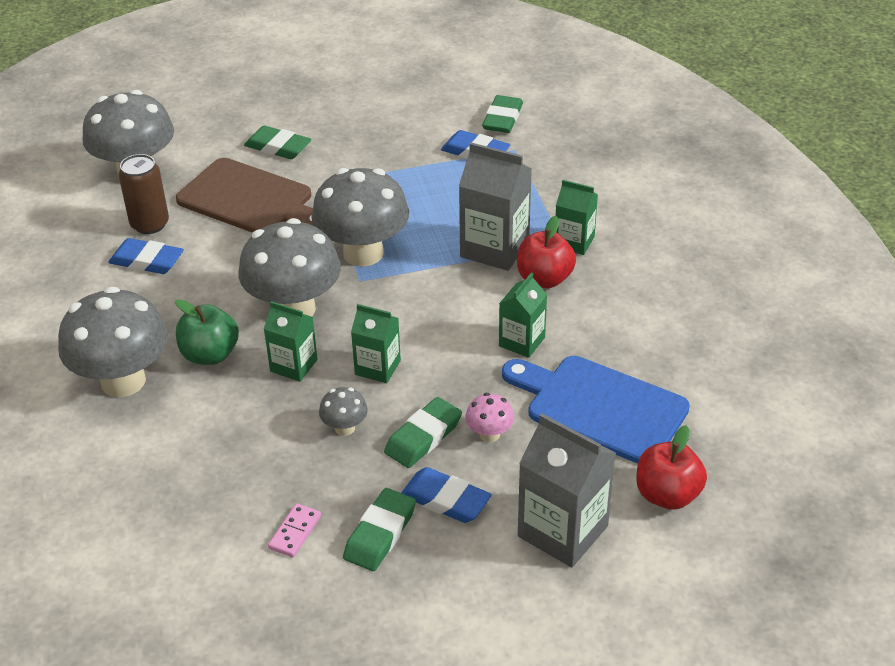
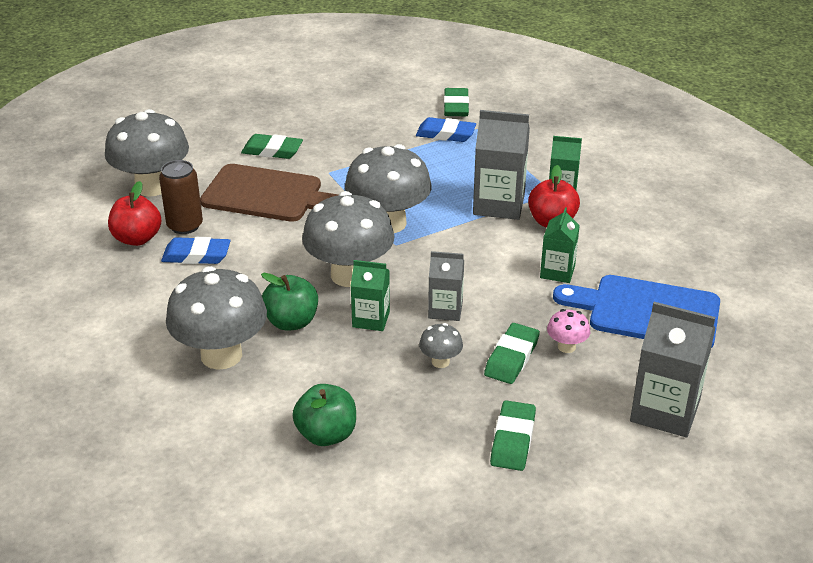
camera: 15 degrees left, 5 degrees down
(189, 491) = (326, 434): none -> green apple
(295, 532) = (438, 452): pink domino -> none
(377, 367) = (445, 310): green carton -> grey carton
(445, 500) = (555, 403): blue eraser -> none
(667, 495) = (734, 369): red apple -> red apple (137, 238)

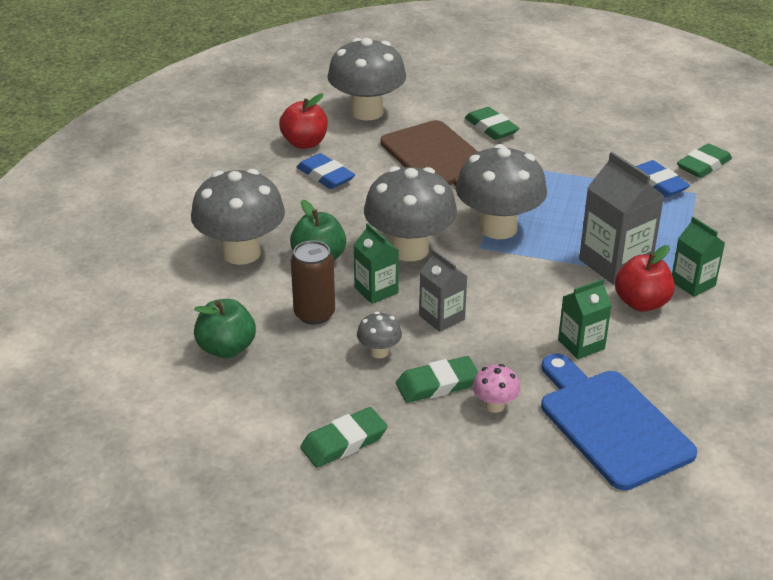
camera: 45 degrees right, 0 degrees up
(185, 226) = (348, 151): brown can -> brown can (314, 314)
(665, 411) = (498, 508): grey carton -> none

